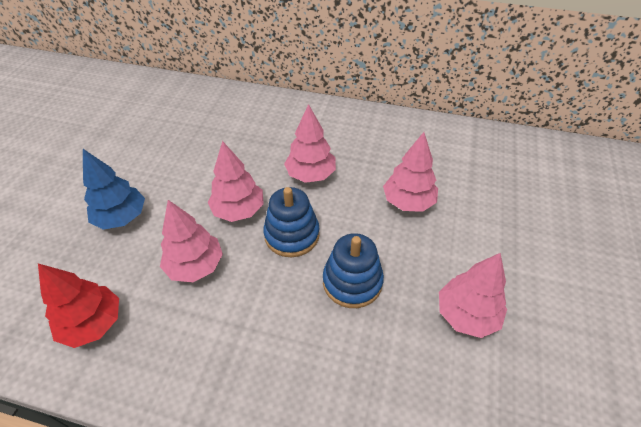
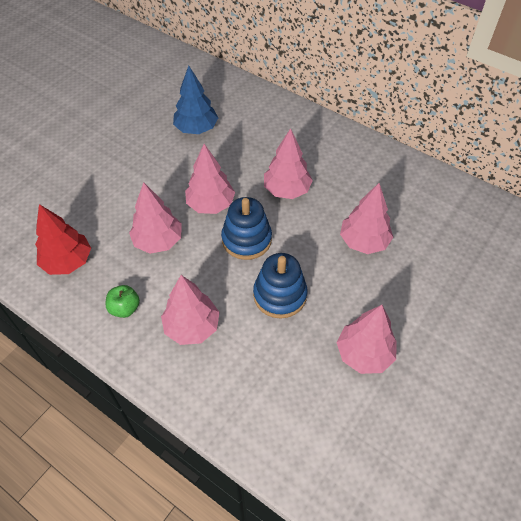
camera: 20 degrees right, 5 degrees up
(121, 217) = (114, 182): blue tree -> blue tree (196, 129)
(184, 356) = (125, 308): none -> green apple
(272, 350) = (192, 327): none -> pink tree

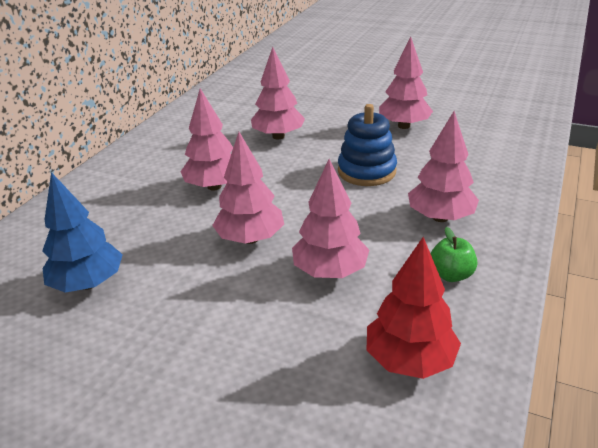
camera: 100 degrees left, 20 degrees down
(246, 239) = (300, 202): blue stacking toy -> none

